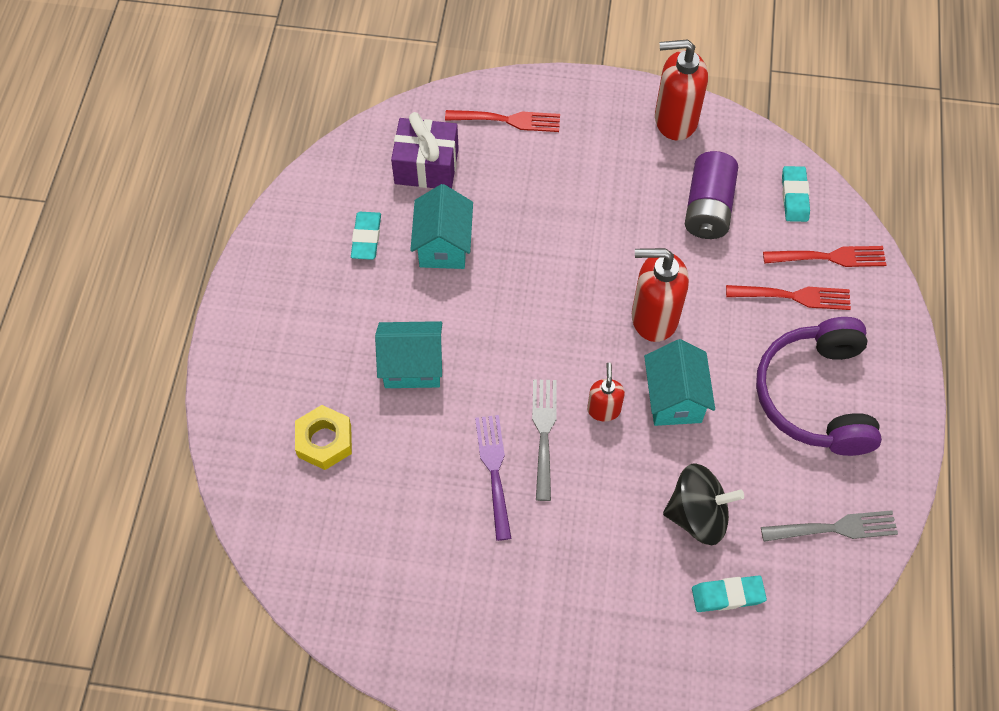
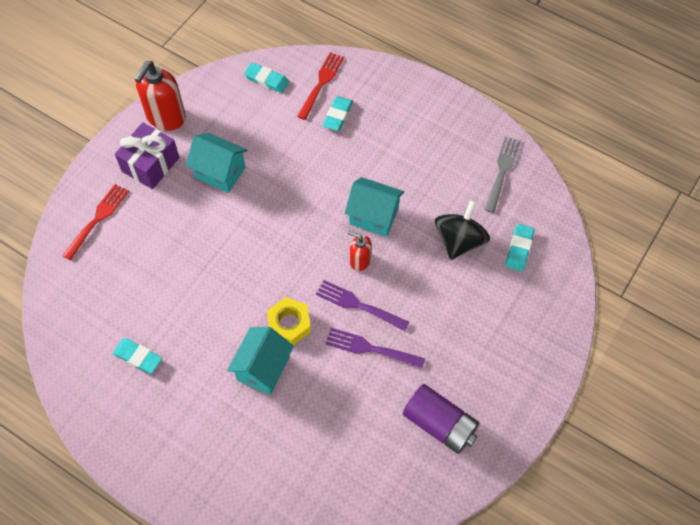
camera: 65 degrees left, 0 degrees up
(324, 441) = (291, 454): yellow nut -> yellow nut (289, 324)
(426, 166) = (102, 290): purple gift -> purple gift (150, 164)
(443, 246) = (176, 307): turquoise house -> turquoise house (220, 172)
(544, 433) = (358, 305): grey fork -> purple fork
(653, 317) = (309, 200): red soap dispenser -> none
(708, 208) = (245, 131): purple battery -> purple battery (440, 424)
(794, 296) = (338, 115): red fork -> turquoise eraser
(815, 396) = (412, 138): purple headphones -> none

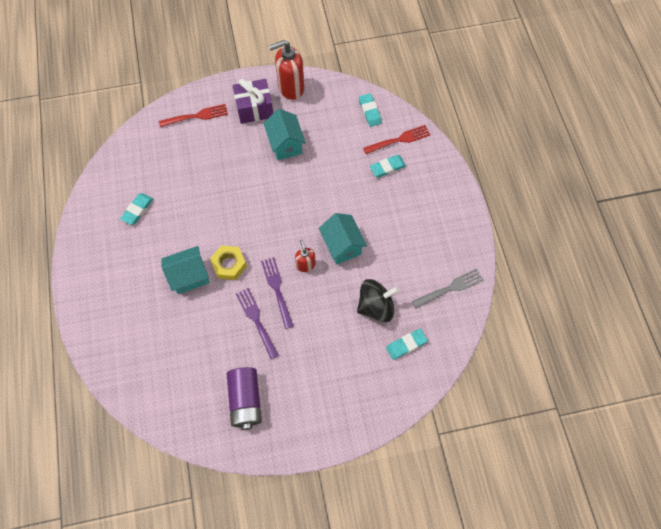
camera: 45 degrees right, 5 degrees up
(138, 357) = (137, 210): turquoise eraser -> turquoise eraser turned 45 degrees clockwise

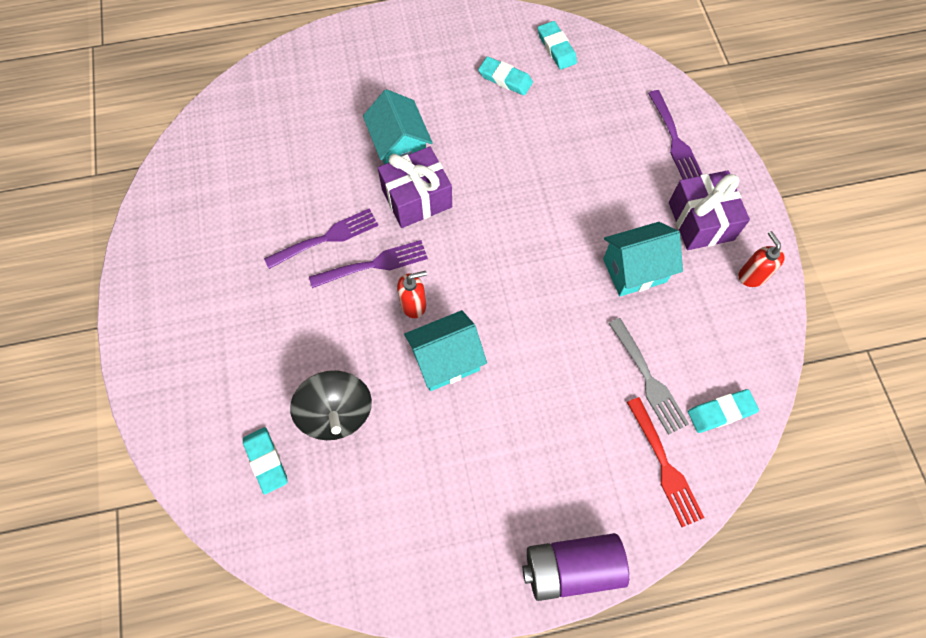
camera: 90 degrees right, 0 degrees up
(197, 116) = (675, 140): red fork -> purple fork
(229, 264) = (417, 198): yellow nut -> purple gift
(245, 400) = (209, 229): purple battery -> purple battery (571, 567)
(290, 88) = (752, 276): red soap dispenser -> red soap dispenser, size x0.55
(387, 167) = (602, 441): turquoise eraser -> turquoise eraser (556, 48)
(450, 288) = (362, 545): grey fork -> grey fork (648, 379)

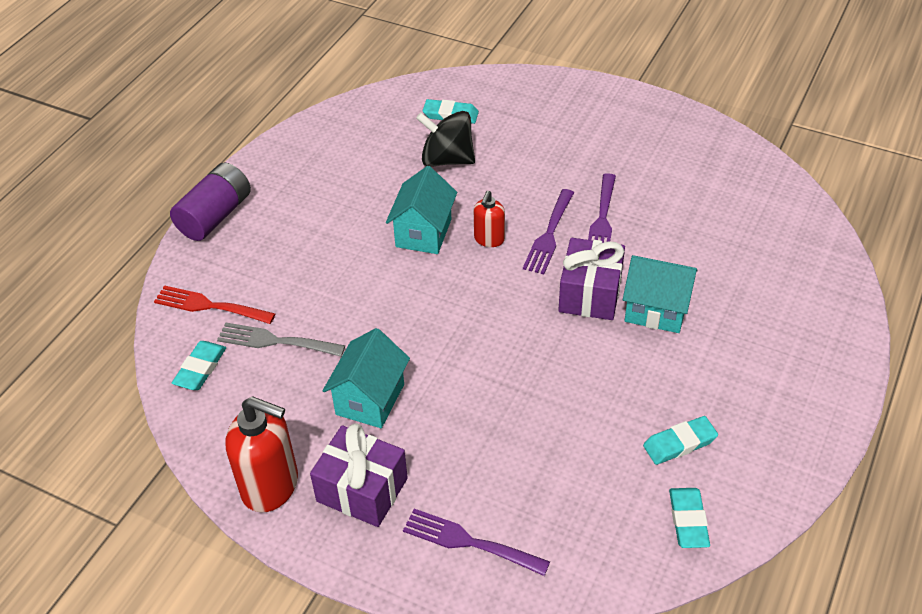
camera: 130 degrees right, 20 degrees down
(556, 48) = (688, 520): turquoise eraser -> turquoise eraser turned 75 degrees clockwise
(752, 276) = (271, 486): red soap dispenser -> red soap dispenser, size x1.82

